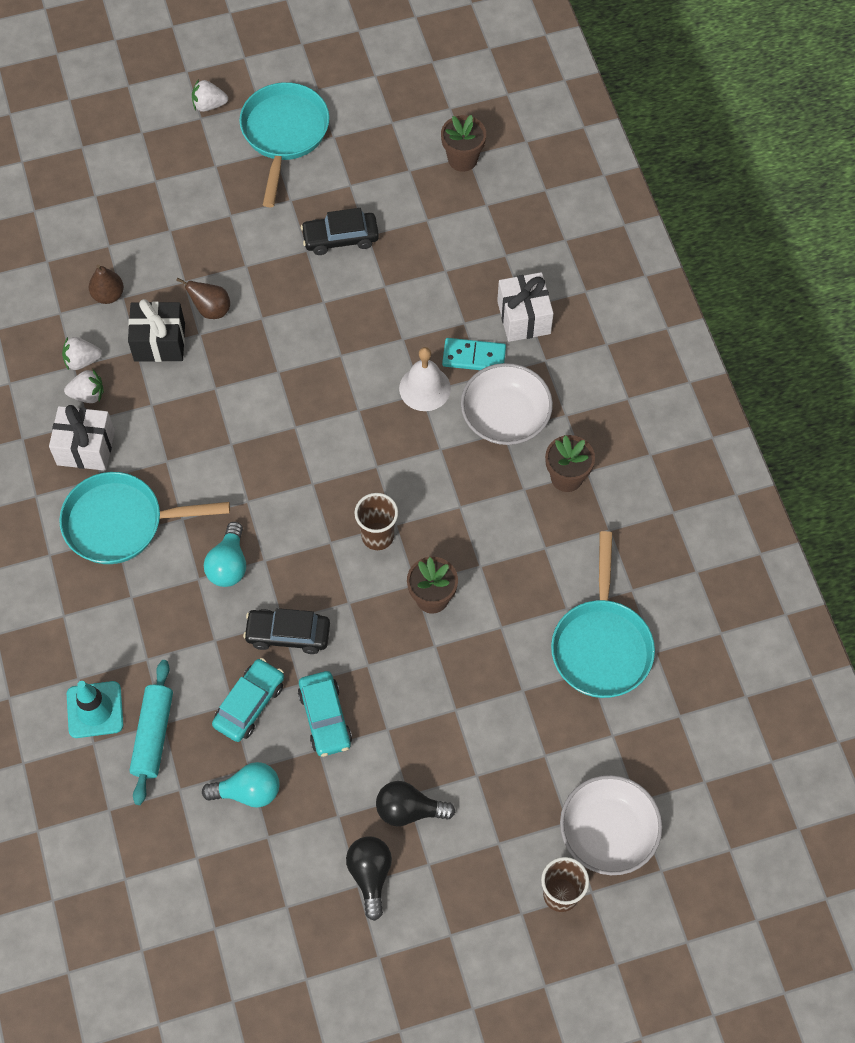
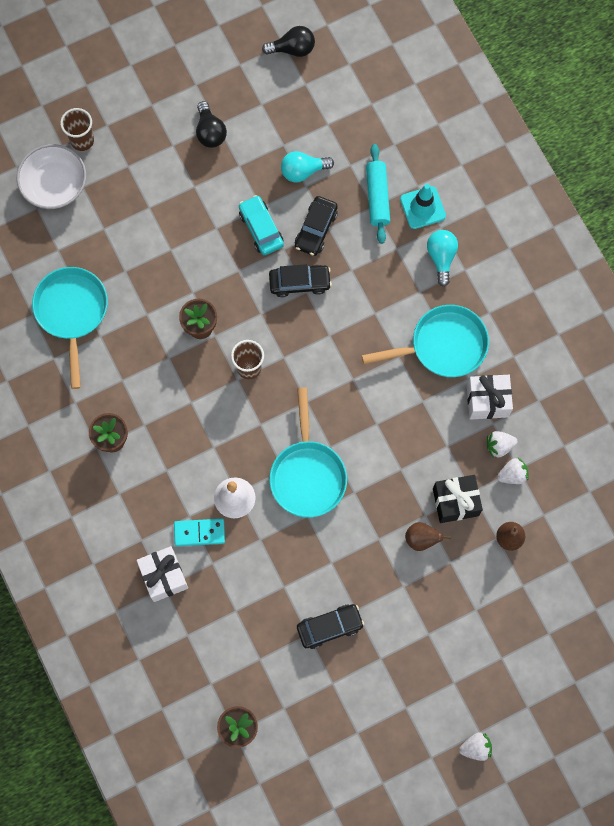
camera: 170 degrees right, 10 degrees up
(228, 564) = (355, 327): turquoise light bulb -> turquoise light bulb (441, 257)
(249, 704) = (316, 229): turquoise car -> black car
(284, 134) = (401, 727): turquoise pan -> turquoise pan (307, 475)
(409, 810) = (191, 177): black light bulb -> black light bulb (292, 49)
(505, 416) = (167, 483): white bowl -> none

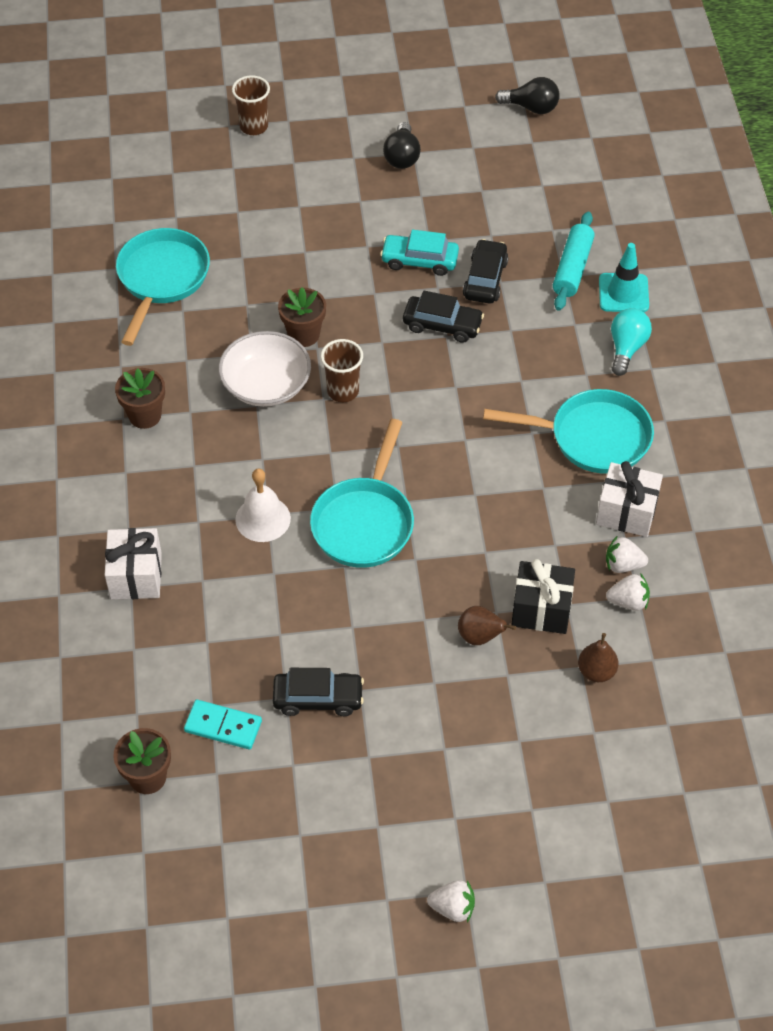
camera: 20 degrees right, 20 degrees down
(54, 185) = (203, 157): white bowl -> white bowl (266, 384)
(199, 532) = (202, 542): turquoise domino -> turquoise domino (223, 726)
(261, 229) = (419, 261): turquoise car -> turquoise car turned 75 degrees counterclockwise
(303, 171) = (494, 220): turquoise light bulb -> none
(316, 229) = (485, 279): black car -> black car turned 150 degrees clockwise

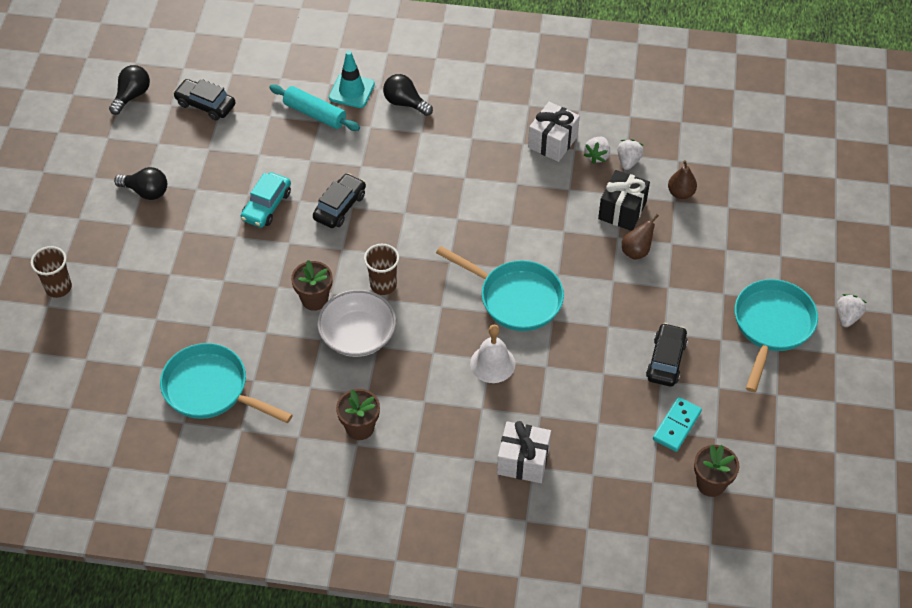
camera: 75 degrees left, 0 degrees up
(485, 279) = (303, 169): black car -> black car (205, 105)
(593, 437) = (481, 143): turquoise pan -> turquoise pan (771, 326)
(626, 348) = (405, 103): turquoise light bulb -> black light bulb

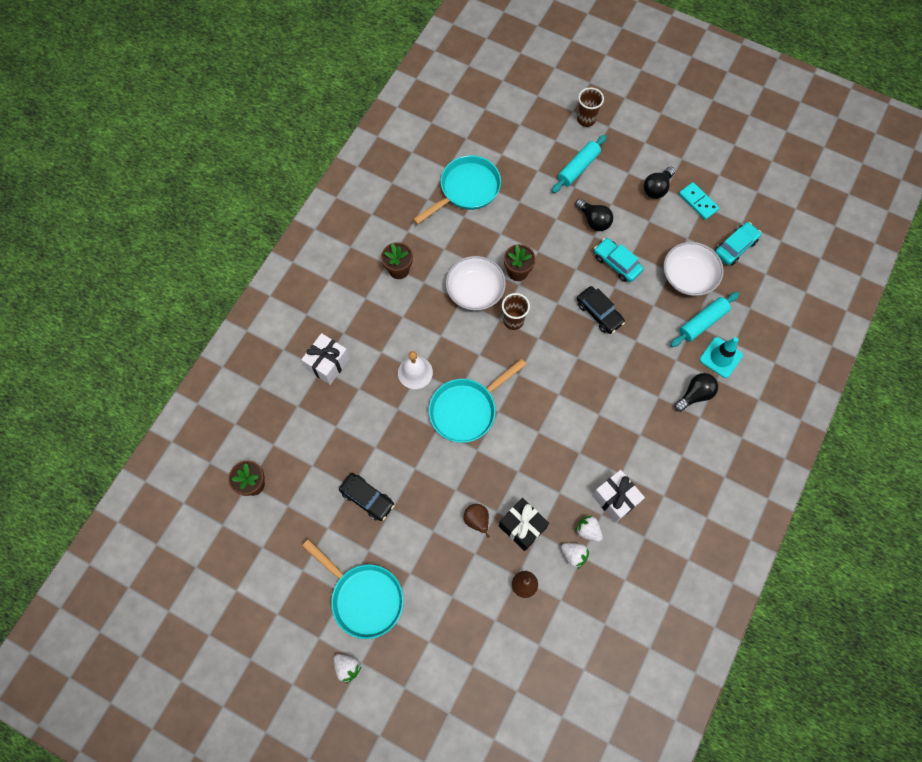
camera: 110 degrees right, 15 degrees up
(132, 96) = (759, 199): black light bulb -> black light bulb (594, 220)
(139, 277) = (578, 168): none -> turquoise rolling pin
(205, 105) = (735, 247): black car -> turquoise car
(260, 137) = (688, 276): none -> white bowl
(676, 425) = (309, 481): turquoise domino -> turquoise domino (698, 202)

